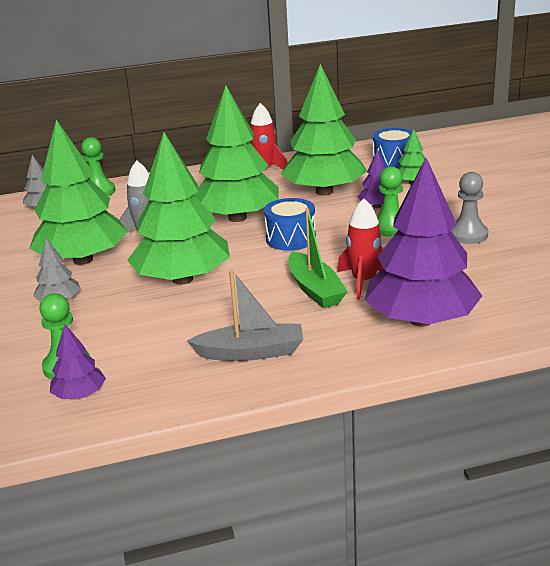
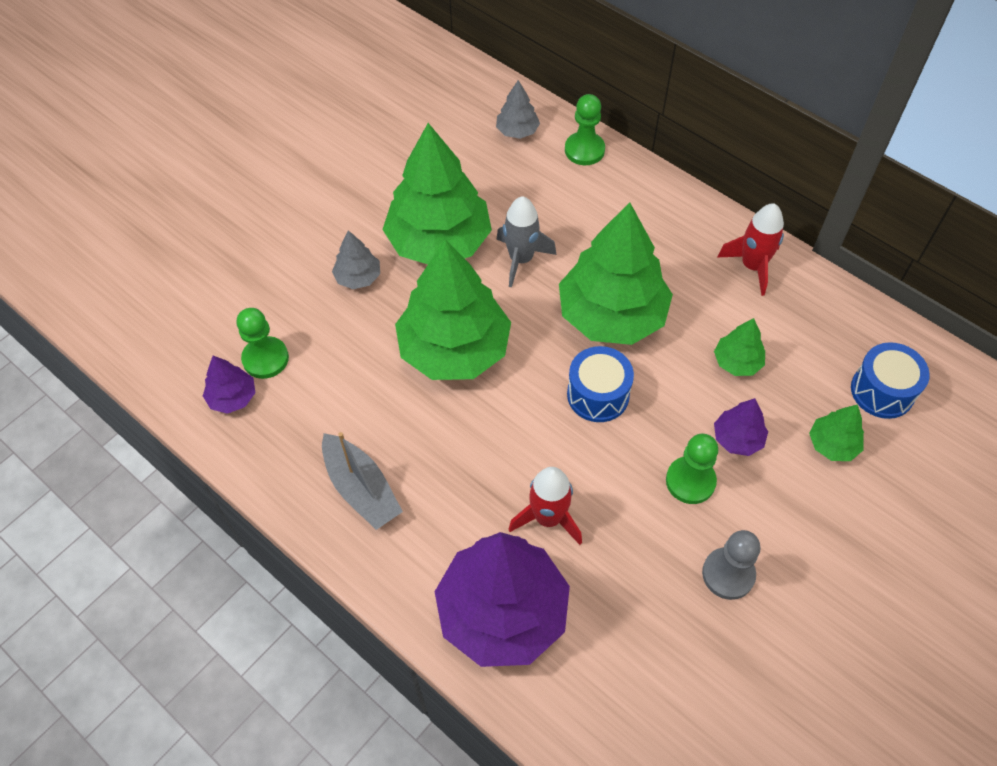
camera: 55 degrees right, 30 degrees up
(315, 289) = (504, 479): green boat -> none
(324, 192) = (737, 362): green tree -> green tree, size x0.44

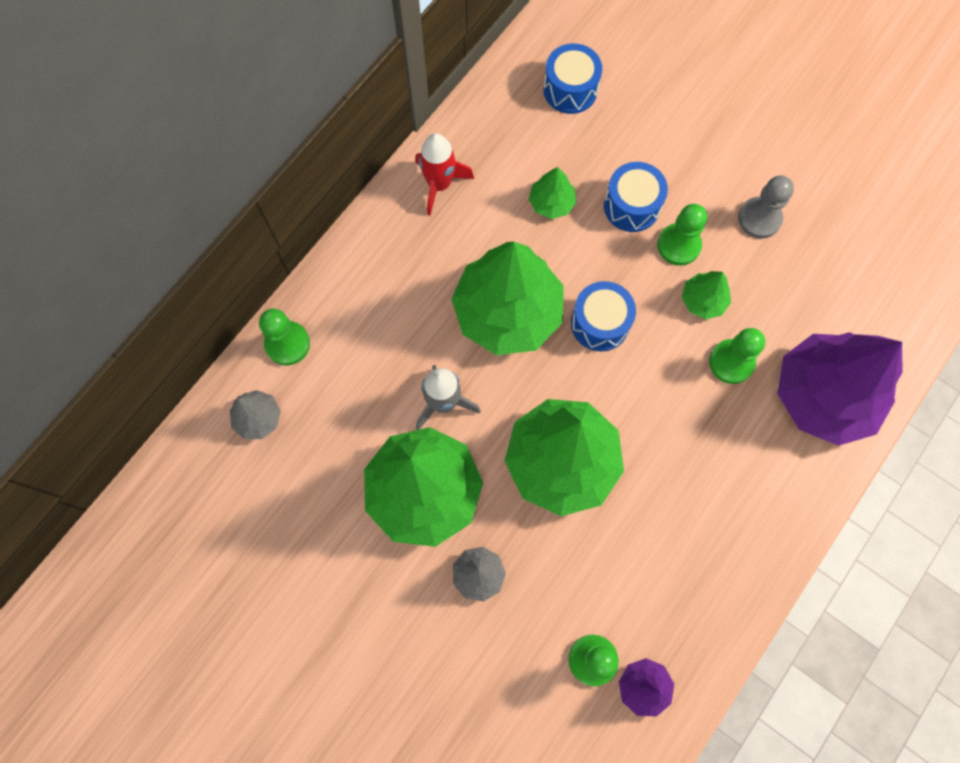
camera: 95 degrees left, 15 degrees up
(361, 489) = (727, 534): grey boat -> none
(548, 518) = (731, 362): red rocket -> green pawn
(737, 438) = (631, 206): purple tree -> blue drum
(832, 444) = (628, 132): green tree -> green tree (703, 300)

